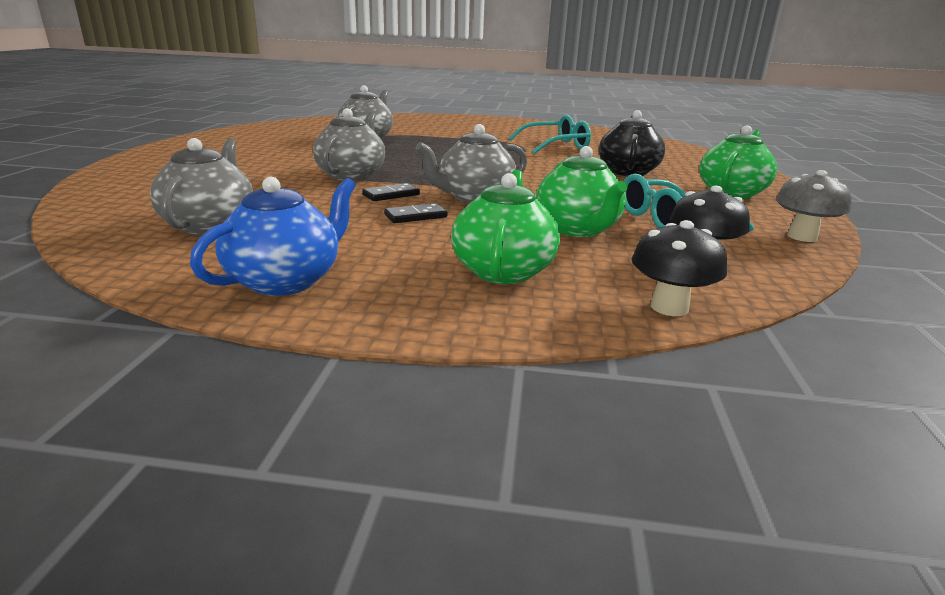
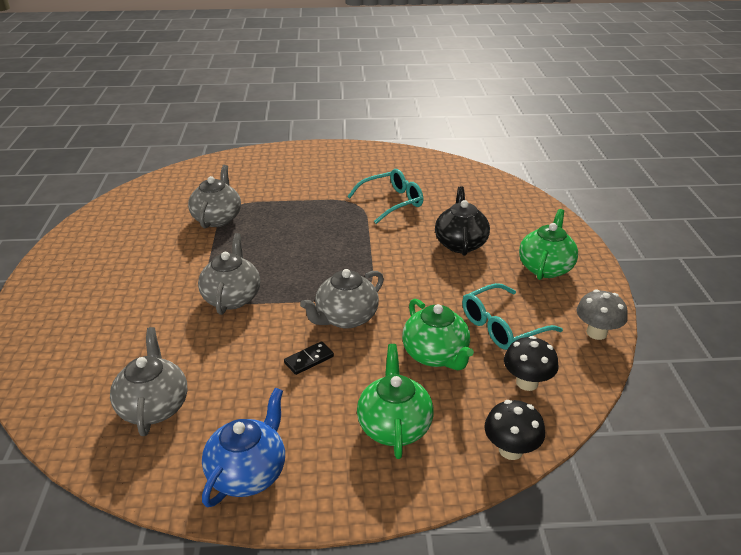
camera: 10 degrees left, 10 degrees up
(391, 195) = (277, 327): black domino -> none

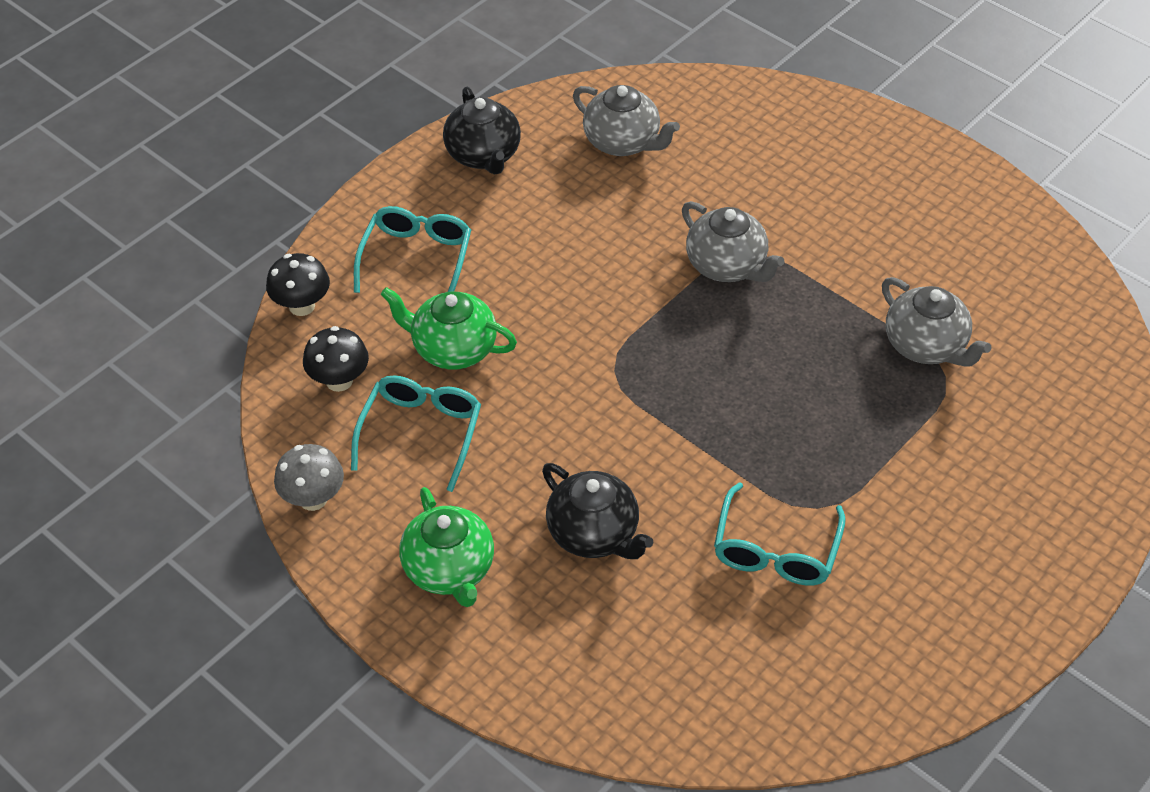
camera: 135 degrees right, 15 degrees up
(248, 473) = (483, 155): blue teapot -> black teapot
(309, 359) = (561, 261): black domino -> none
(345, 318) = (587, 326): grey teapot -> none
(394, 426) = (416, 259): green teapot -> turquoise glasses

